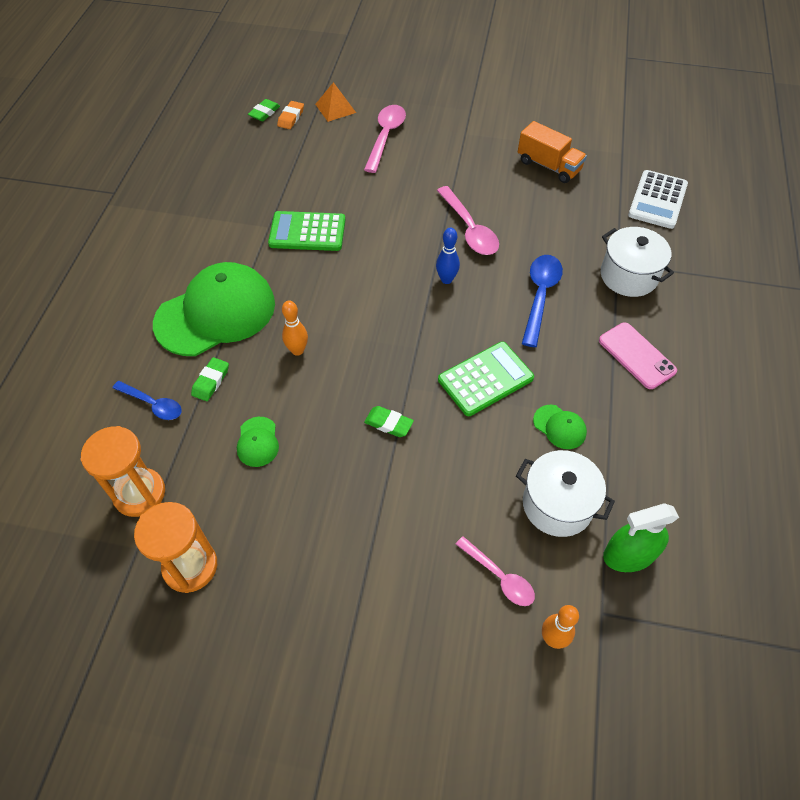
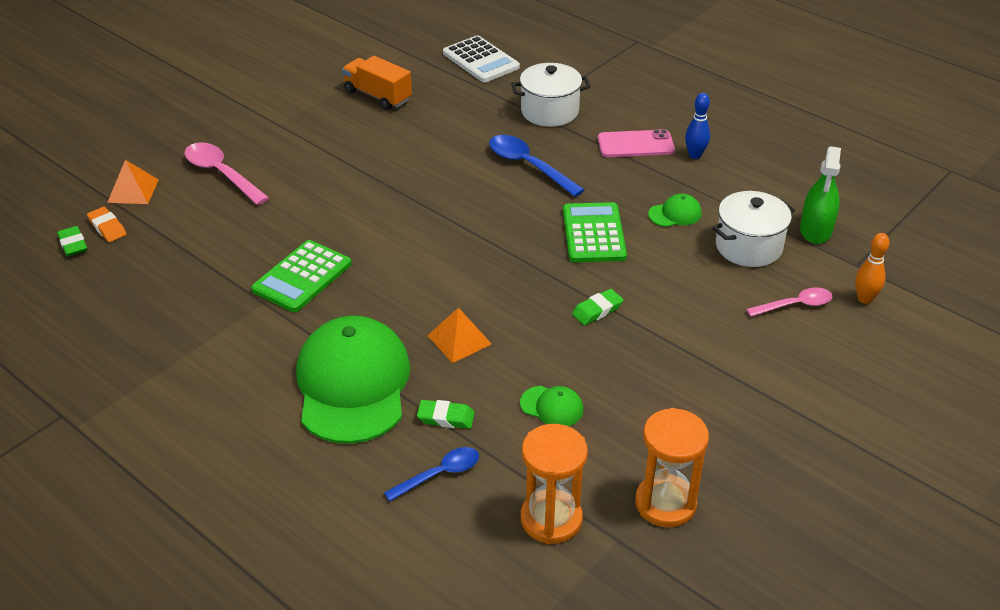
camera: 60 degrees left, 15 degrees down
(211, 381) = (446, 418): green eraser -> green eraser turned 45 degrees counterclockwise
(297, 350) = (459, 339): orange bowling pin -> orange pyramid
(446, 279) = (458, 210): blue bowling pin -> blue bowling pin (695, 155)
(469, 229) = (408, 172): pink spoon -> none
(548, 166) = (378, 96): orange truck -> orange truck turned 120 degrees counterclockwise

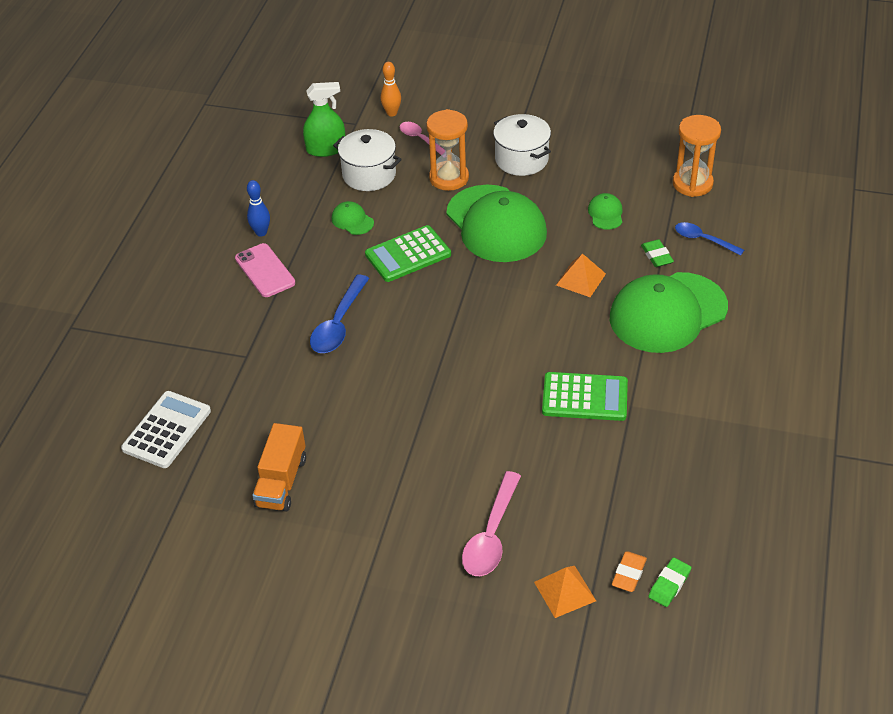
camera: 115 degrees left, 5 degrees up
(549, 111) = (240, 342): white pot -> white pot (521, 159)
(597, 310) = (496, 224): green eraser -> green cap
(665, 503) = (640, 146): orange hourglass -> orange hourglass (449, 178)

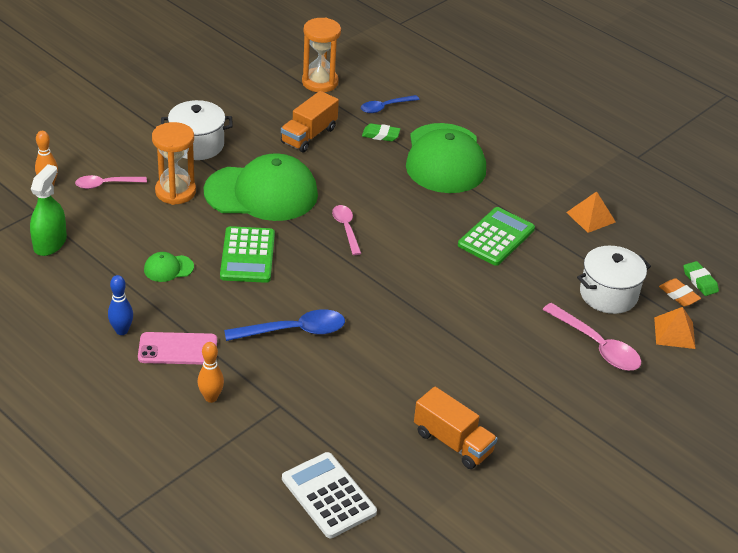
camera: 65 degrees left, 5 degrees down
(225, 314) = (211, 397): none -> orange bowling pin
(339, 323) = (293, 331): blue spoon -> blue spoon turned 60 degrees counterclockwise
(369, 174) = (117, 233): white pot -> white pot (608, 294)
(498, 295) = (346, 229): none -> pink spoon
(581, 279) = (370, 181): orange pyramid -> orange pyramid (591, 217)
(605, 213) = (309, 135): green cap -> orange truck

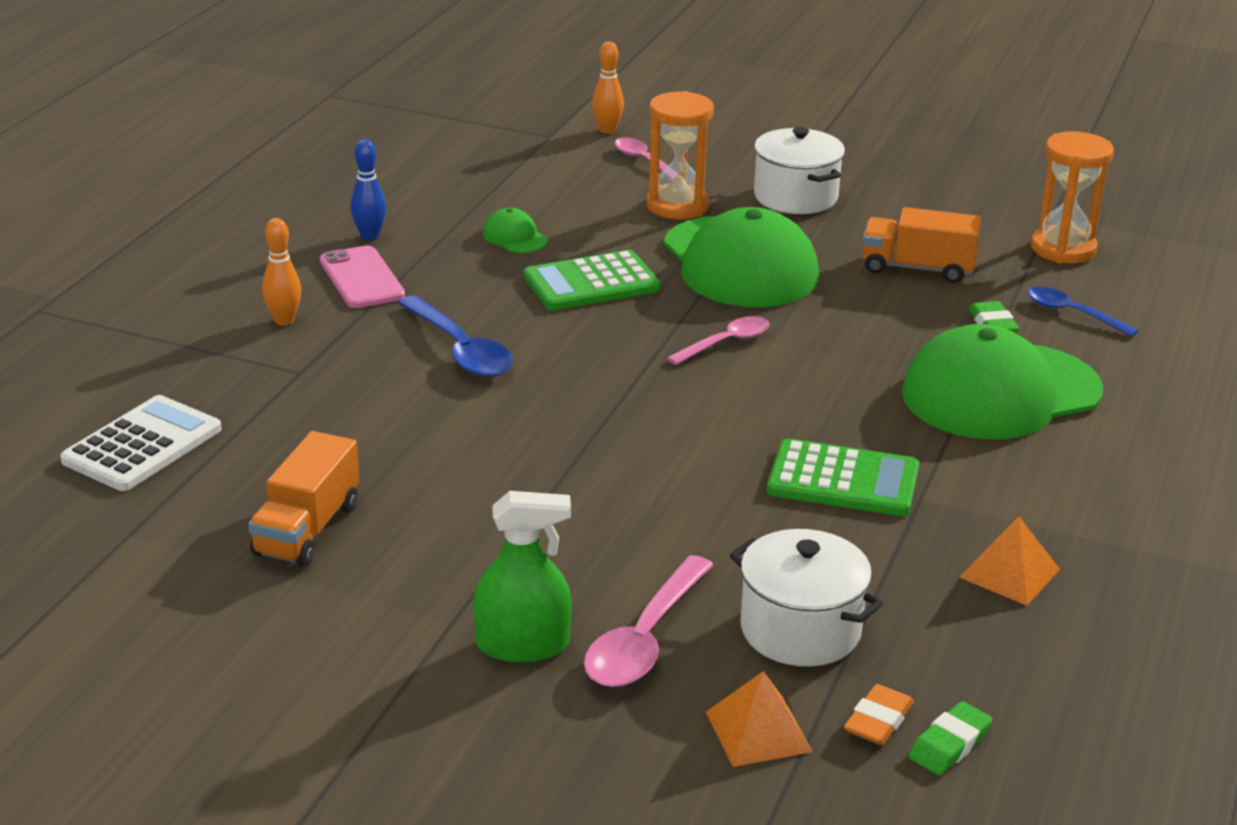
camera: 70 degrees right, 10 degrees down
(50, 243) = (497, 158): green spray bottle -> green spray bottle (522, 645)

